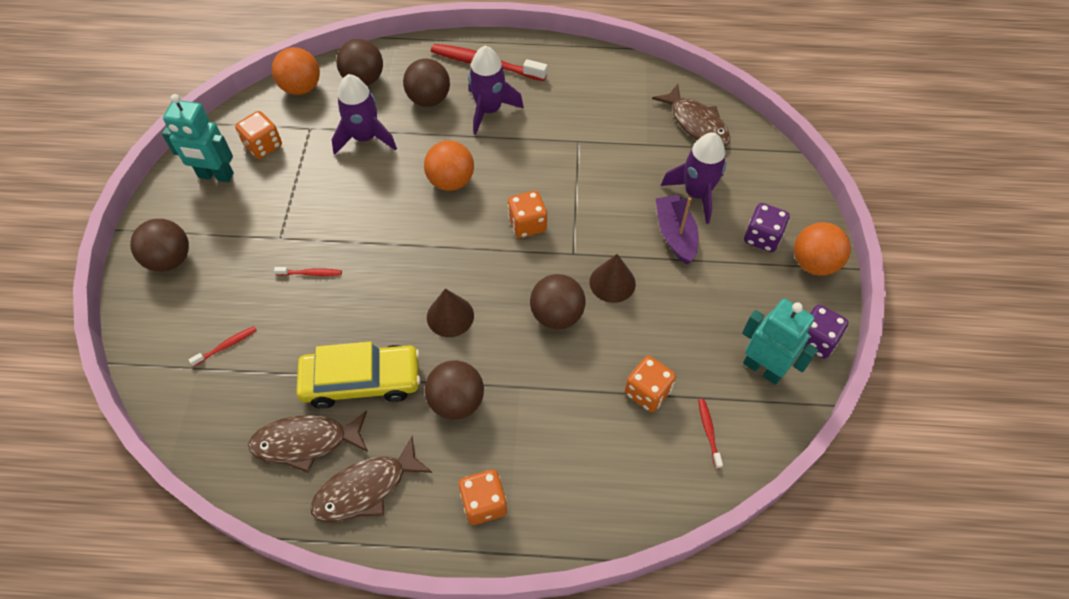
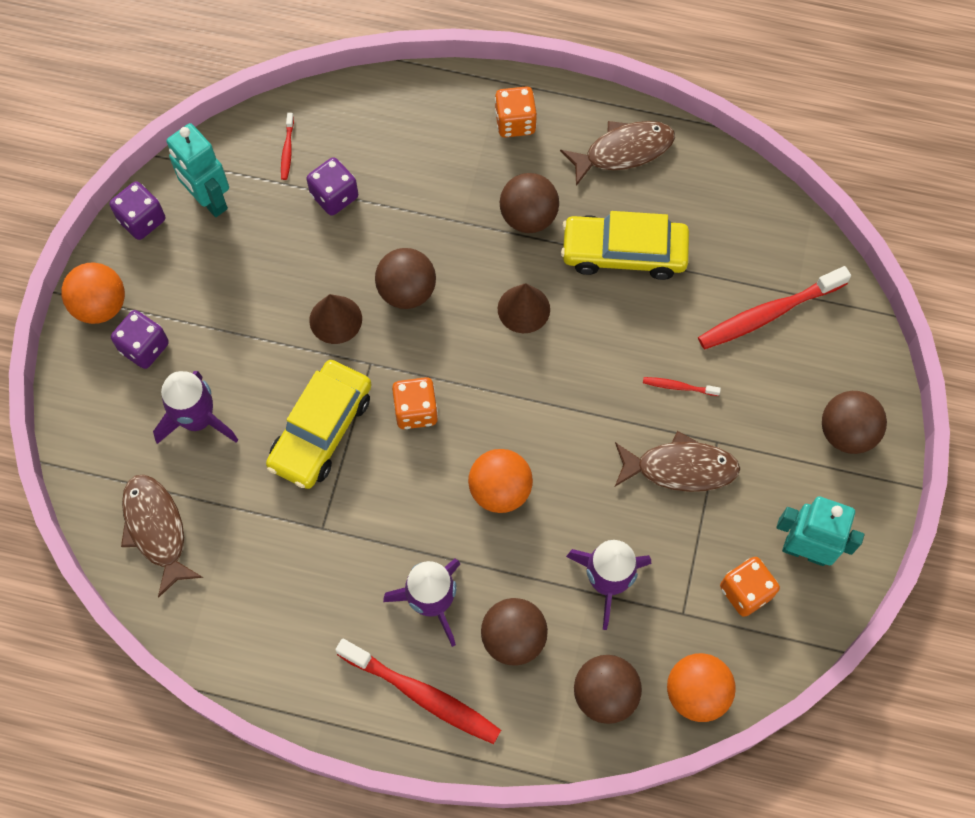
camera: 170 degrees left, 10 degrees up
(226, 346) = (769, 314): red toothbrush -> red toothbrush, size x2.19
(306, 442) = (680, 201): brown fish -> brown fish (680, 468)
(598, 200) = (321, 430): none -> yellow car
(647, 392) = (334, 196): orange dice -> purple dice
(675, 234) = (244, 368): purple boat -> none

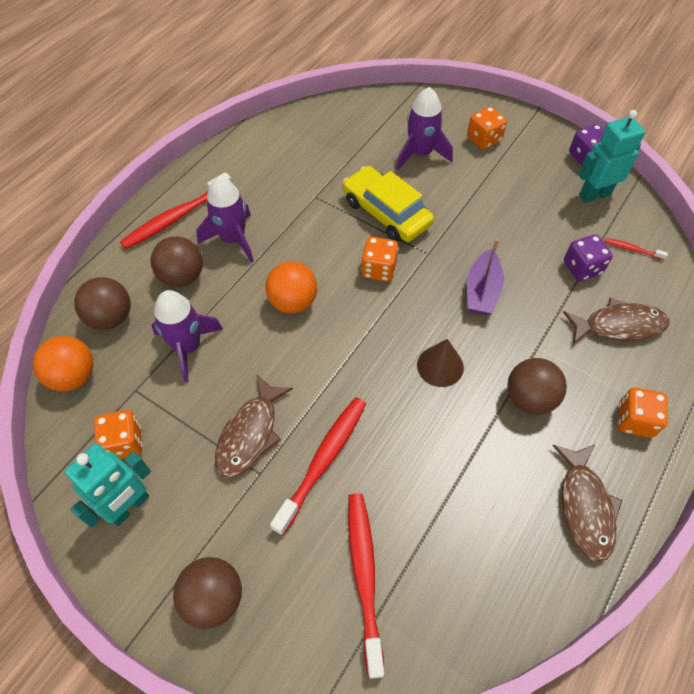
camera: 110 degrees right, 10 degrees down
(100, 306) = (522, 125): orange ball -> none
(144, 347) = (484, 139): purple dice -> orange dice
(156, 530) = (353, 121): brown fish -> brown fish (619, 326)
(335, 319) = (471, 242): brown cone -> none
(407, 291) = (482, 291): brown ball -> purple boat
(624, 252) = (471, 465): yellow car -> none
(679, 387) = (323, 461): red toothbrush -> red toothbrush, size x2.19

